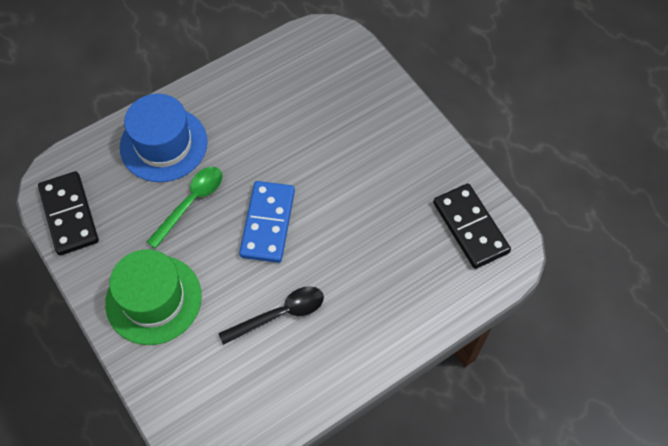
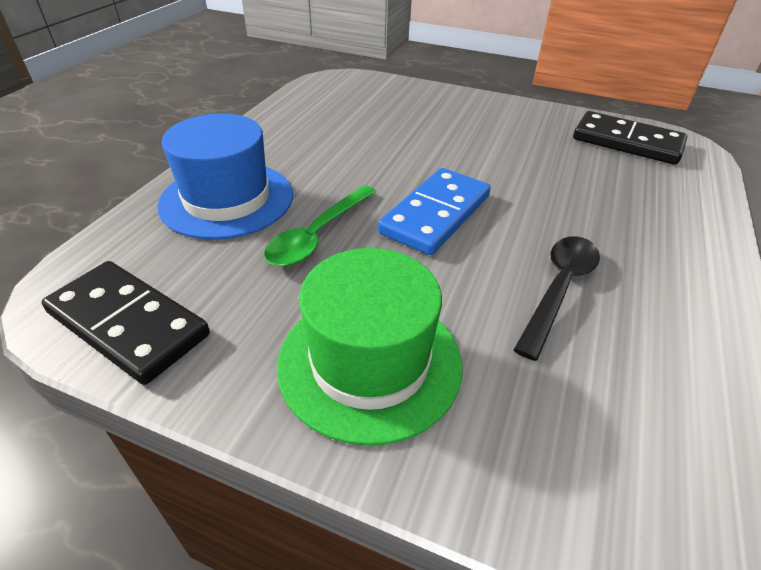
camera: 35 degrees left, 20 degrees down
(191, 203) = (318, 235): green spoon -> green spoon turned 150 degrees counterclockwise
(268, 223) = (436, 214): blue domino -> blue domino turned 60 degrees clockwise

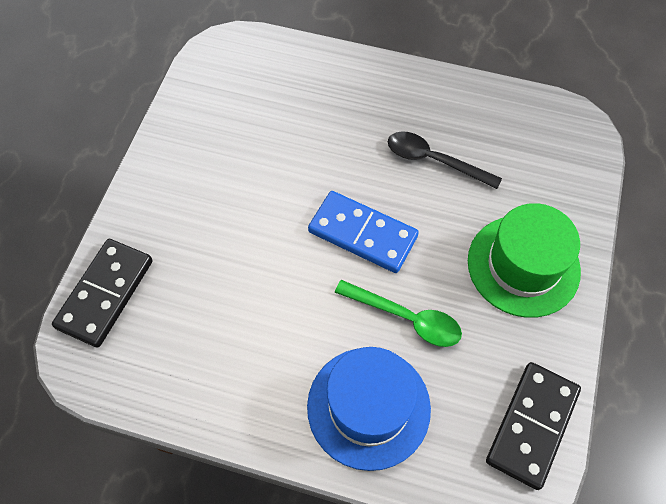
camera: 95 degrees left, 20 degrees up
(627, 142) = (225, 85): black domino -> black domino (105, 294)

